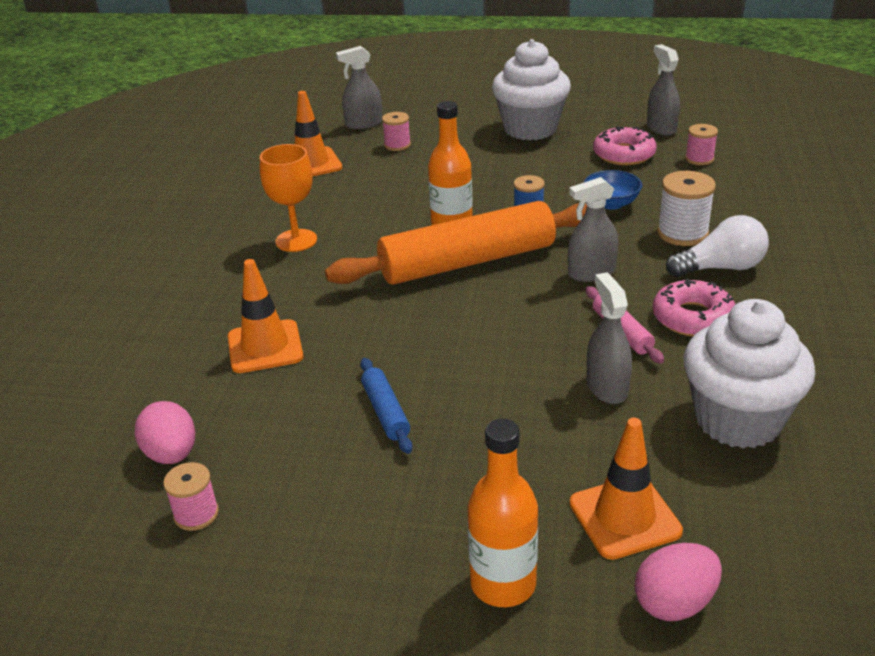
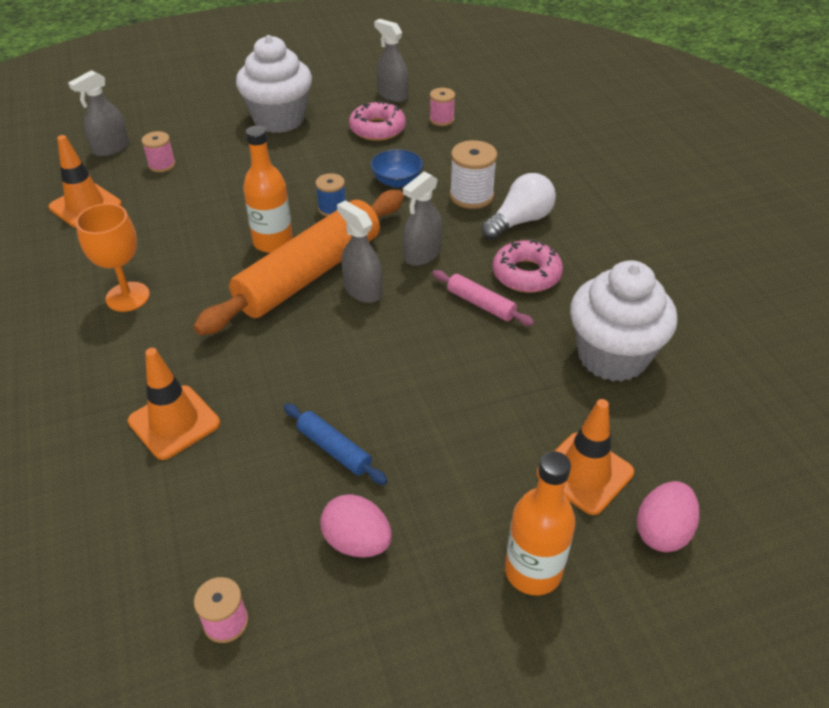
camera: 30 degrees left, 10 degrees up
(171, 454) = (157, 571): pink egg -> pink egg (357, 542)
(607, 387) = (501, 360): grey spray bottle -> grey spray bottle (362, 290)

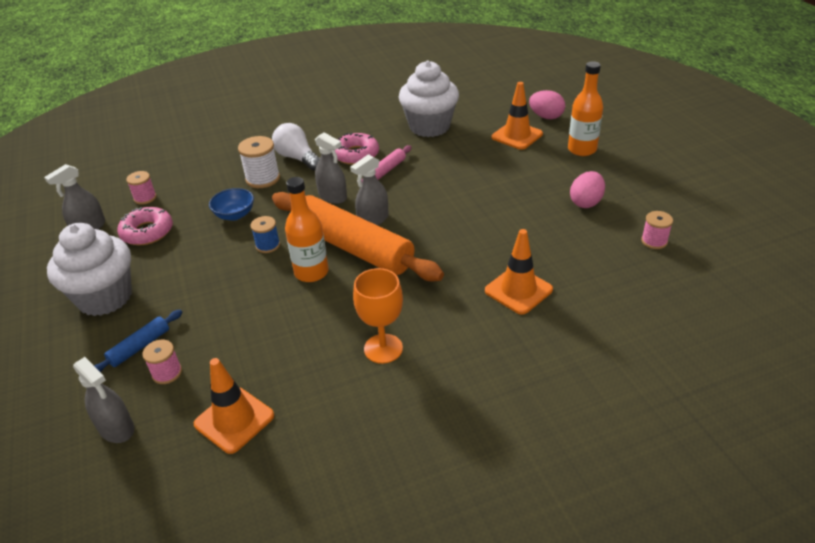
camera: 90 degrees left, 5 degrees down
(334, 449) = (523, 217): blue rolling pin -> blue rolling pin (140, 347)

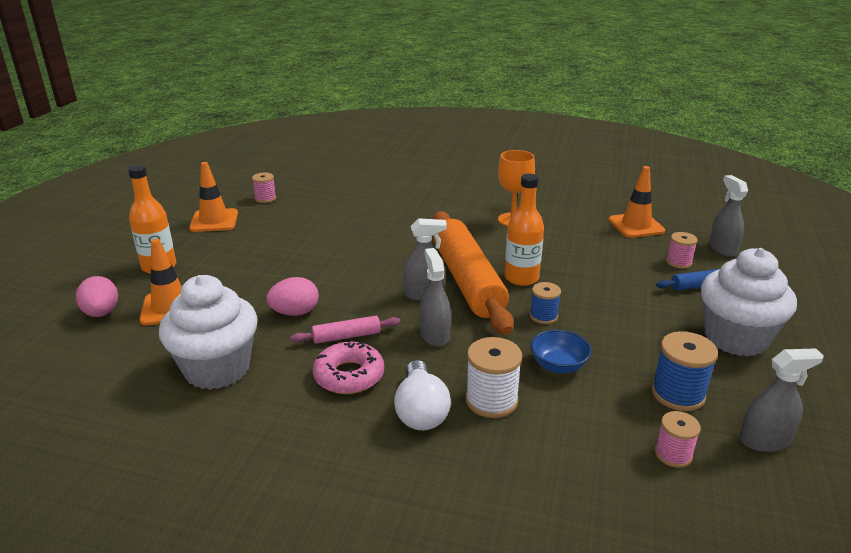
camera: 145 degrees left, 10 degrees down
(147, 232) = (678, 394): pink donut -> blue spool
(518, 290) = (390, 211): orange traffic cone -> orange traffic cone (214, 221)
(586, 202) = (250, 232): pink egg -> pink egg (295, 312)

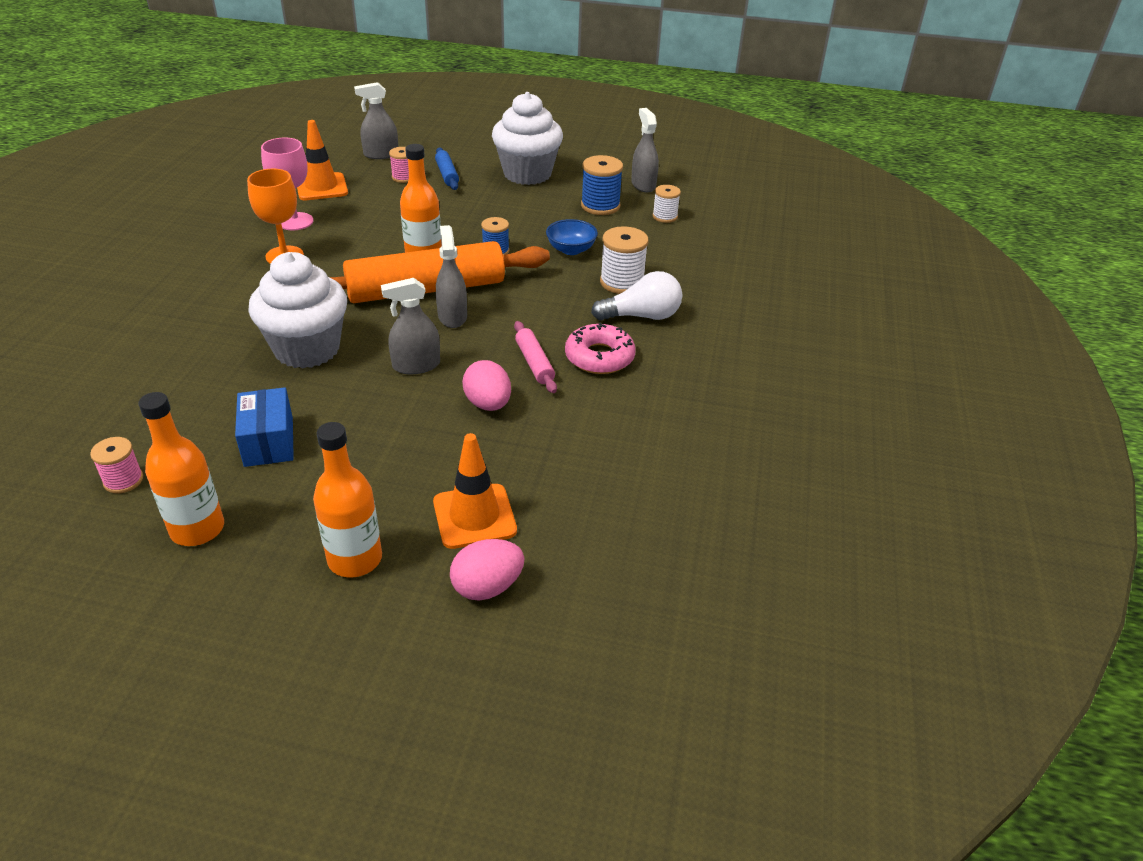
camera: 95 degrees left, 10 degrees up
(214, 221) = (197, 529): orange traffic cone -> orange bottle
(217, 369) = (600, 446): white cupcake -> white cupcake (307, 349)
(283, 233) = (269, 442): none -> blue box
(434, 335) = (529, 309): grey spray bottle -> grey spray bottle (416, 365)
(569, 219) = (295, 221): none -> pink goblet
(673, 454) = (665, 216): pink spool -> white spool

